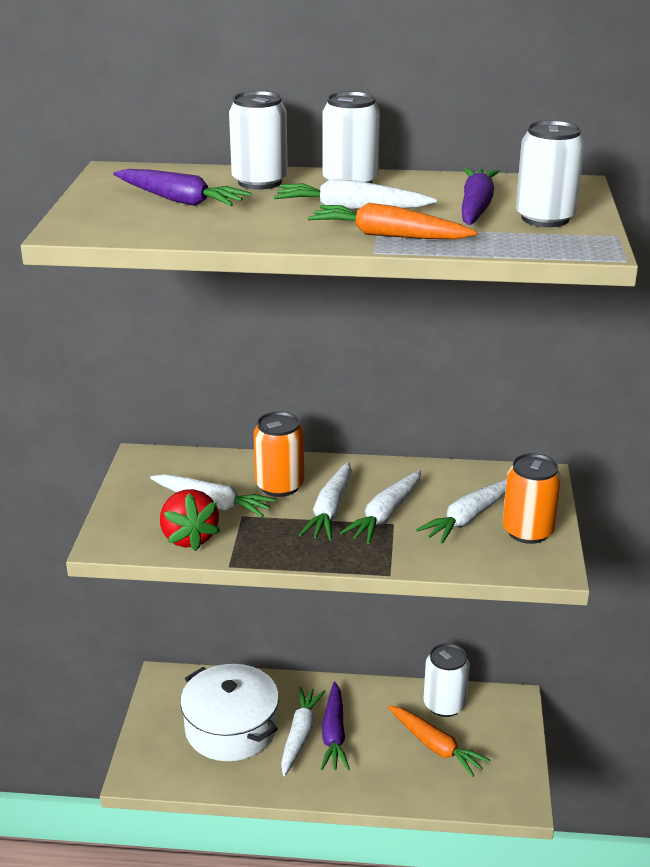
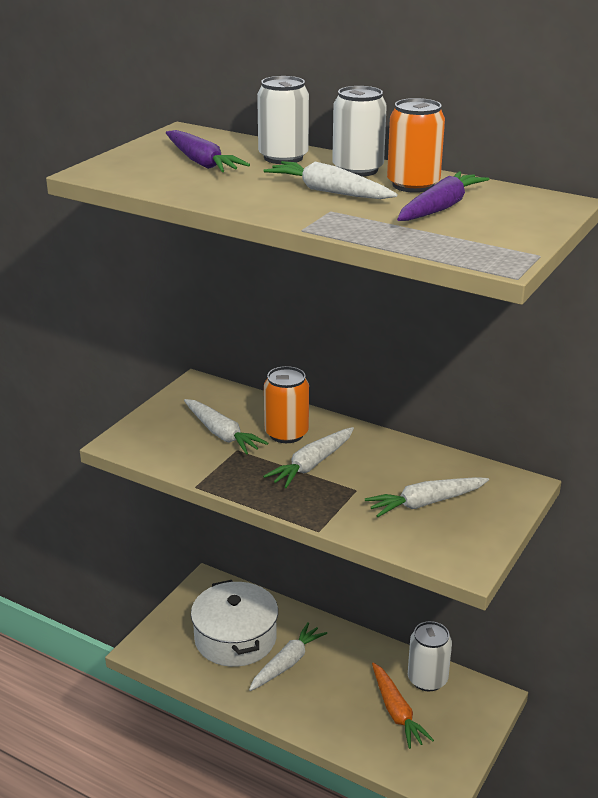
camera: 25 degrees right, 0 degrees up
(189, 538) = (182, 456): red strawberry -> none
(334, 734) = (315, 672): purple carrot -> none
(385, 515) = (355, 481): white carrot -> none
(388, 236) = (331, 219): orange carrot -> none
(528, 531) = (471, 529): orange can -> orange can (413, 185)
(545, 218) = (491, 228): white can -> none

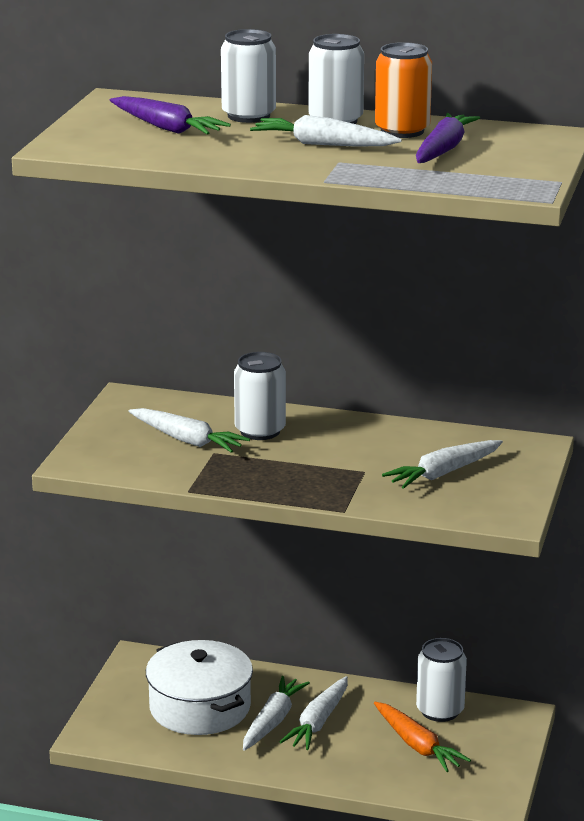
camera: 15 degrees left, 5 degrees down
(286, 433) = (260, 431): orange can -> white can
(312, 464) = (304, 455): white carrot -> white carrot (318, 722)

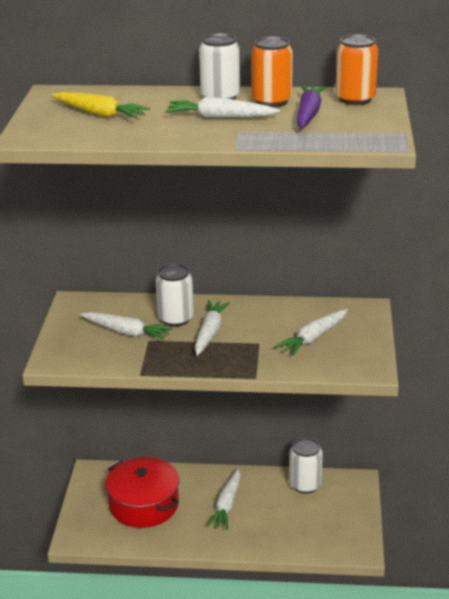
camera: 10 degrees left, 5 degrees up
(167, 128) = (99, 114): purple carrot -> yellow carrot
(200, 707) = (144, 505): white pot -> red pot
(248, 116) = (155, 98): white can -> none
(272, 721) = (196, 508): white carrot -> white carrot (210, 333)
(417, 745) = (298, 514): orange carrot -> none
(517, 137) = (355, 99): none -> orange can

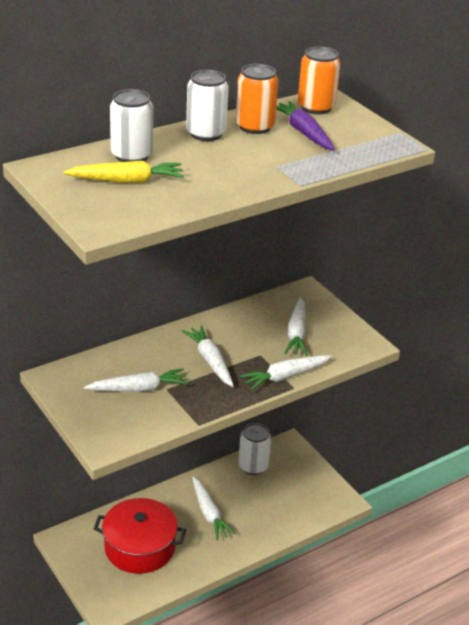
camera: 40 degrees left, 5 degrees up
(175, 319) = (165, 359): white can -> white can (131, 155)
(220, 118) = (239, 156): white carrot -> white carrot (285, 376)

